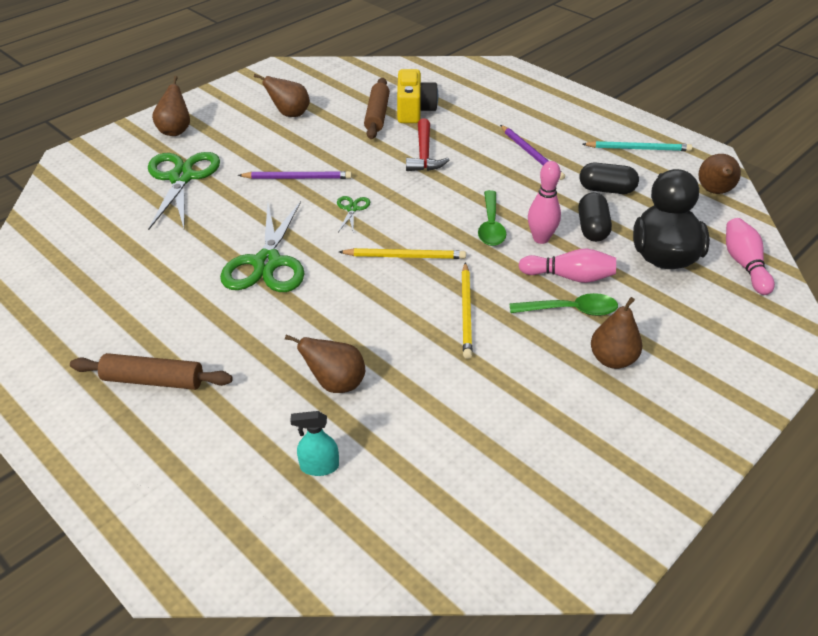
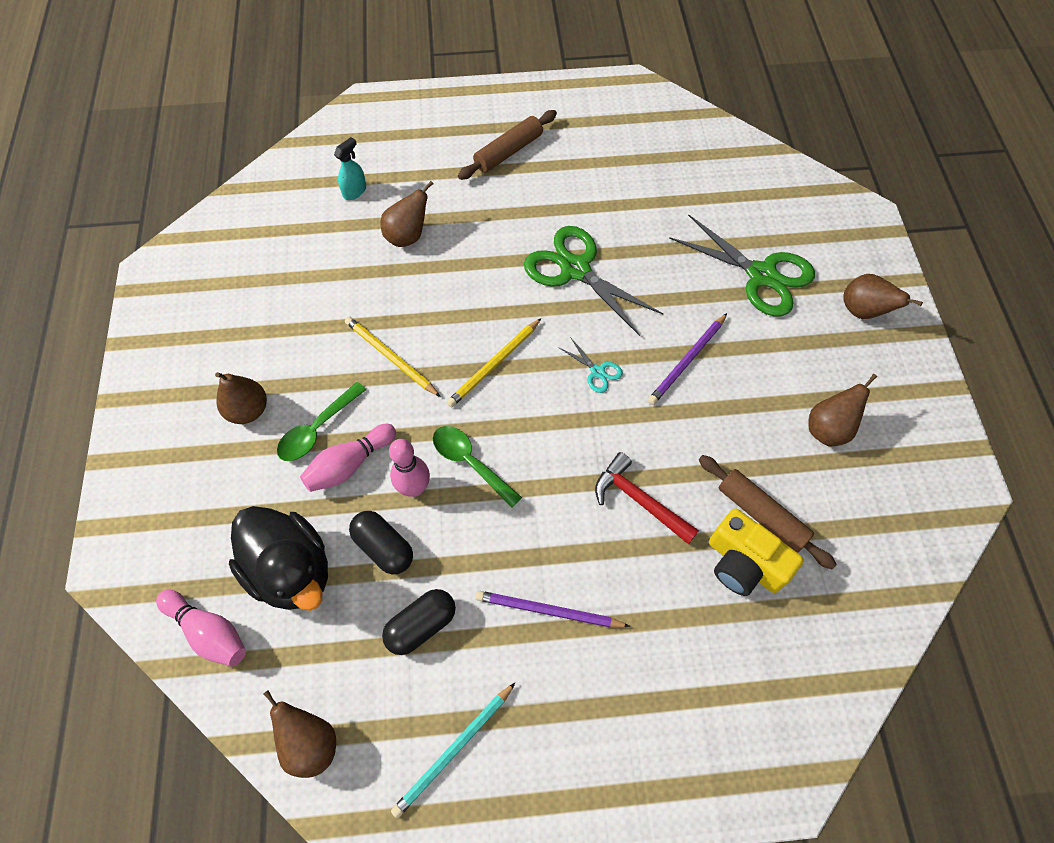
camera: 130 degrees right, 20 degrees up
(352, 209) = (597, 371): green scissors -> turquoise scissors

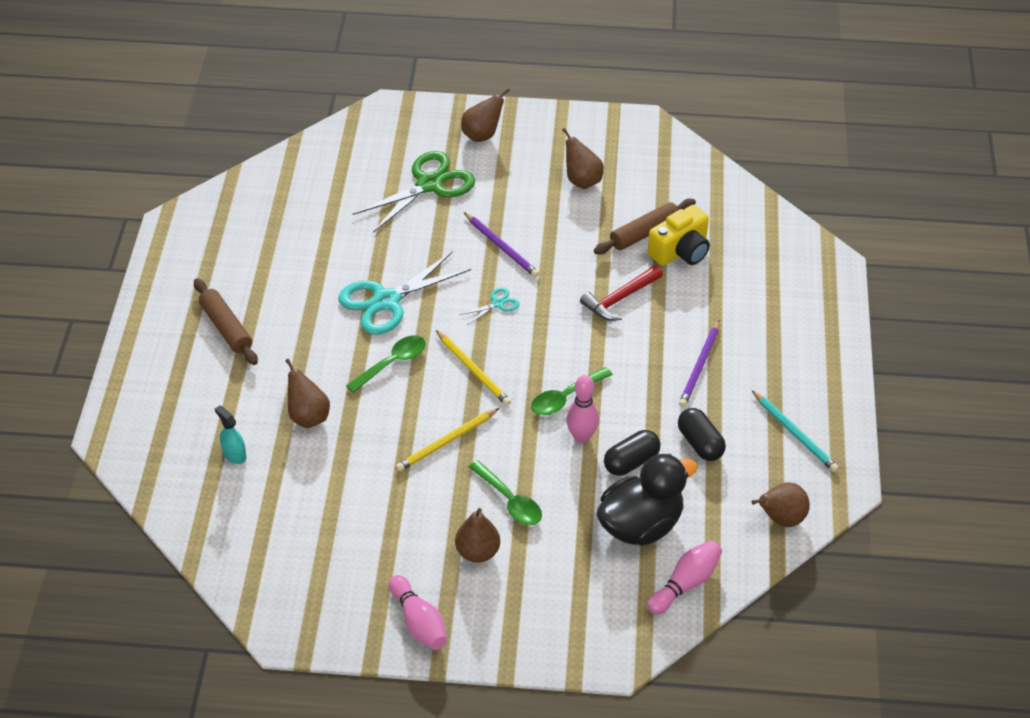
camera: 80 degrees left, 15 degrees down
(349, 464) = (550, 479): pink bowling pin -> pink bowling pin (419, 622)
(489, 290) = (392, 363): none -> green spoon
(575, 269) = (386, 301): green scissors -> turquoise scissors

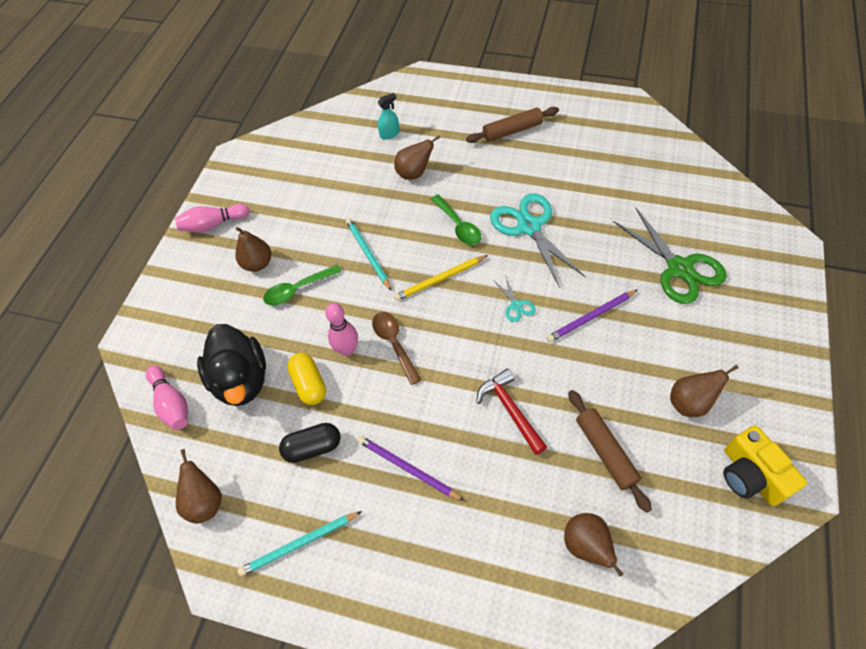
camera: 105 degrees right, 10 degrees up
(446, 442) = (368, 254): yellow pencil -> turquoise pencil
(482, 135) = (758, 319): brown pear -> brown pear (586, 546)
(565, 397) = (394, 344): green spoon -> brown spoon
(631, 462) = (309, 384): black capsule -> yellow capsule
(680, 251) = (575, 485): yellow camera -> yellow camera (750, 475)

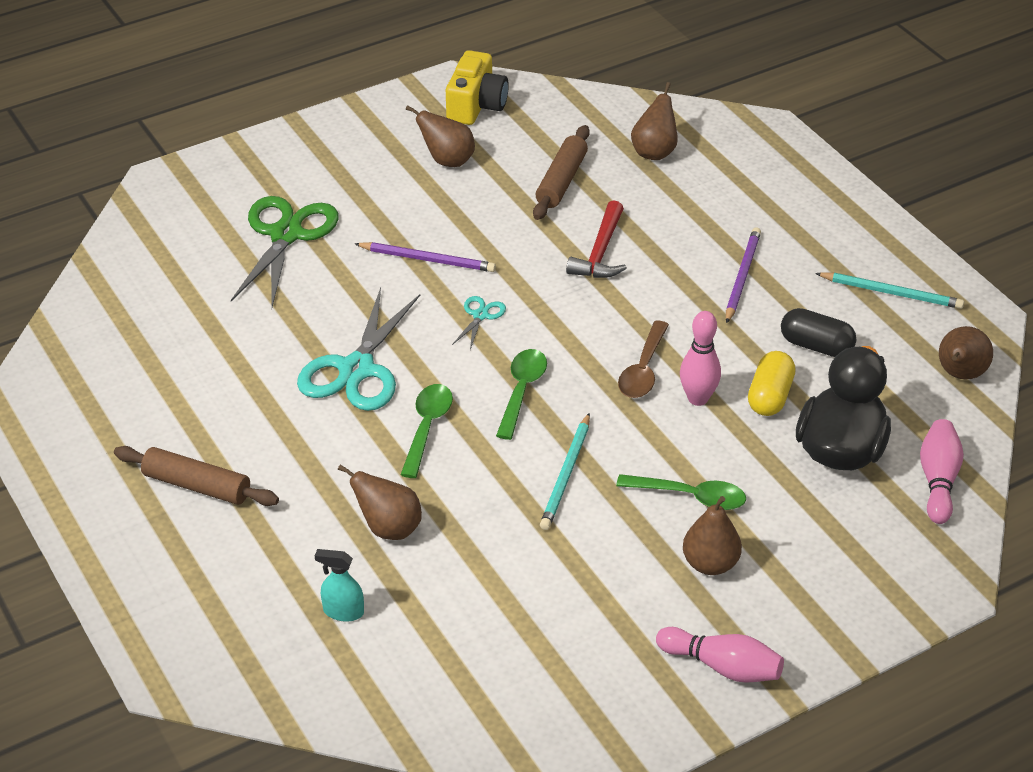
camera: 140 degrees left, 15 degrees down
(407, 468) = (742, 276): purple pencil -> purple pencil turned 150 degrees counterclockwise
(440, 279) = (521, 391): yellow pencil -> green spoon

